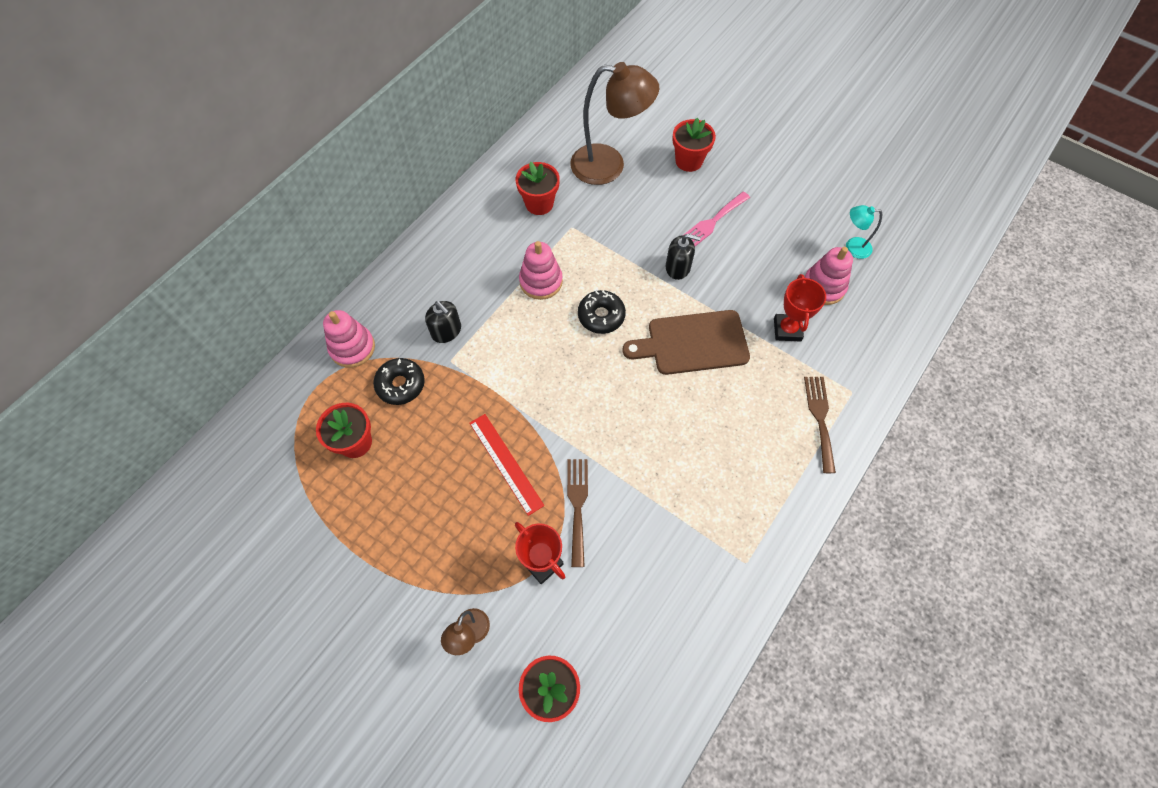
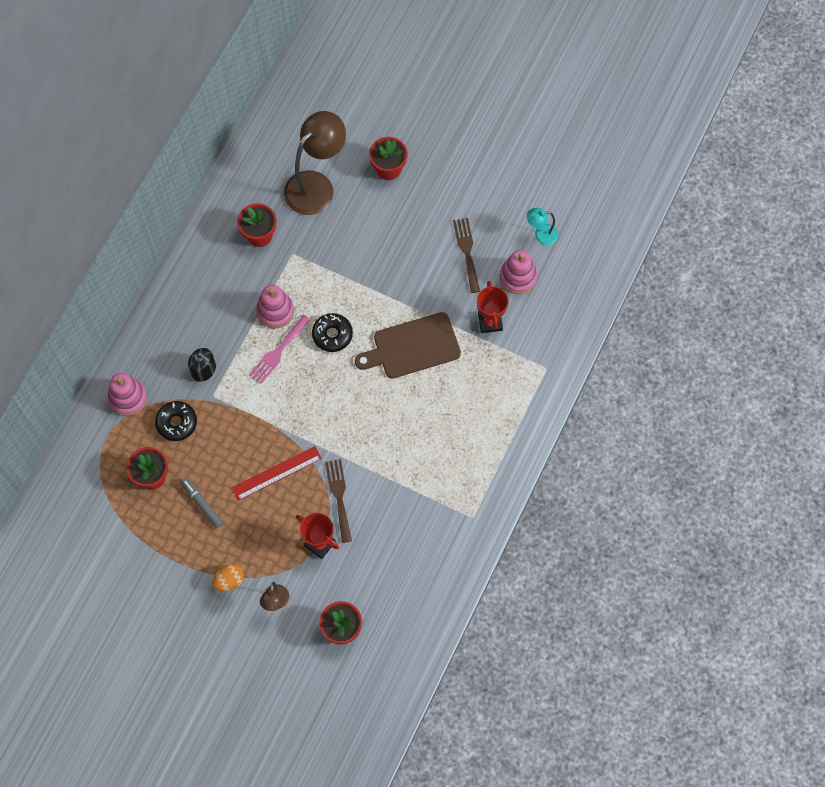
camera: 10 degrees left, 5 degrees up
(406, 486) = (202, 504): none -> grey marker
(416, 592) = (229, 581): none -> orange egg
(506, 463) = (277, 473): red ruler -> red ruler turned 75 degrees counterclockwise
(609, 166) = (316, 185): brown lamp -> brown lamp turned 45 degrees counterclockwise
(678, 267) = (391, 278): black soap dispenser -> none
(712, 222) = (416, 229): pink fork -> pink fork (278, 351)
(820, 418) = (521, 395): brown fork -> brown fork (467, 251)

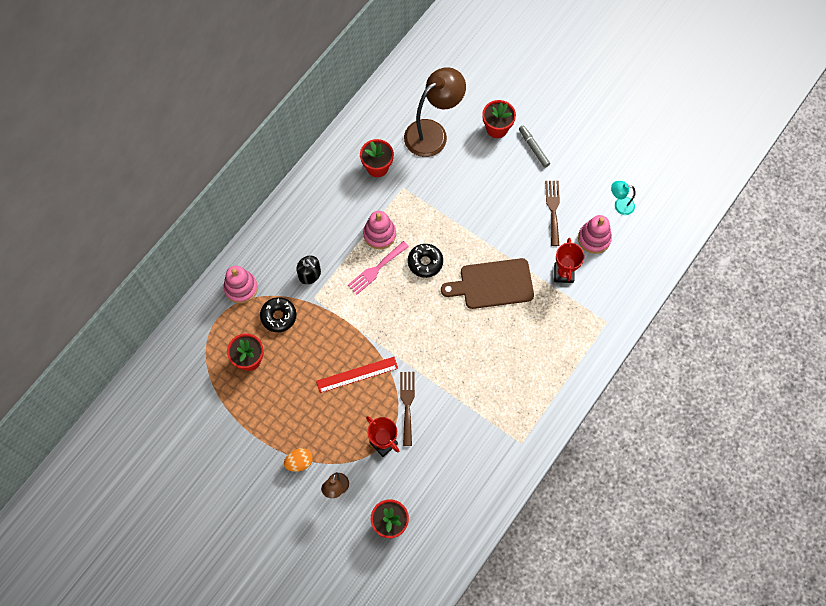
camera: 10 degrees right, 0 degrees up
(202, 504) = (288, 391): grey marker -> grey marker (533, 148)

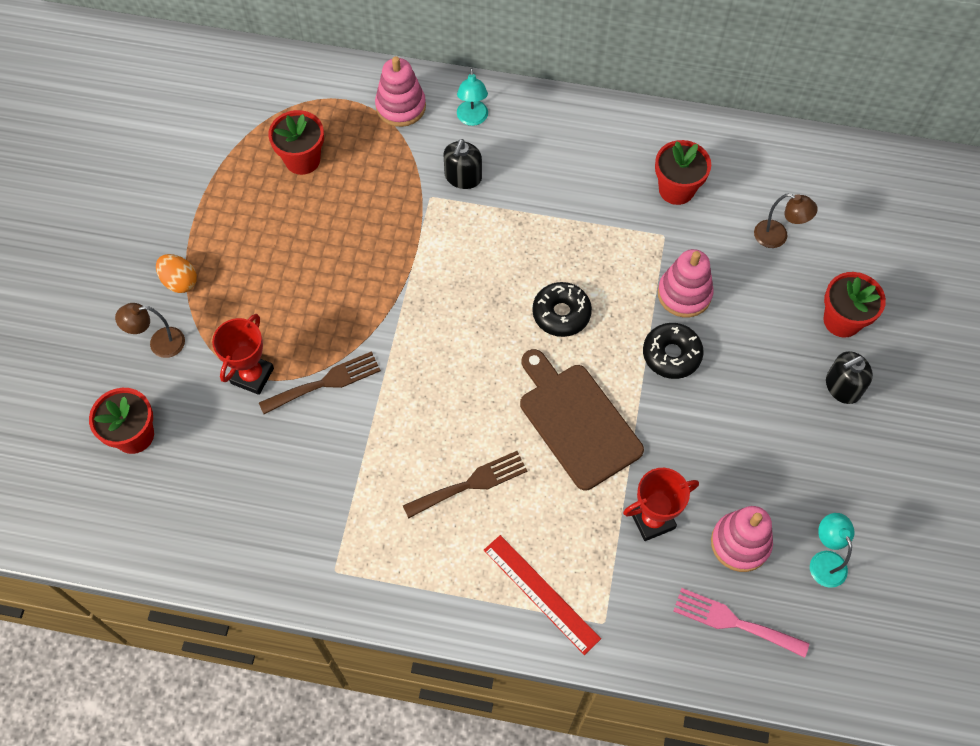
camera: 65 degrees right, 5 degrees down
(272, 252) = (472, 119): none -> turquoise lamp
(278, 316) = (381, 167): black donut -> black donut (671, 355)
(357, 374) = (341, 298): red ruler -> red ruler (541, 593)
(376, 269) = (515, 255): pink fork -> pink fork (734, 622)
(379, 234) = (572, 236): pink stacking toy -> pink stacking toy (684, 294)
(433, 133) = (777, 237): brown lamp -> brown lamp, size x0.47
(533, 148) = (842, 387): grey marker -> black soap dispenser
(553, 209) = (754, 459): brown fork -> brown fork (470, 484)

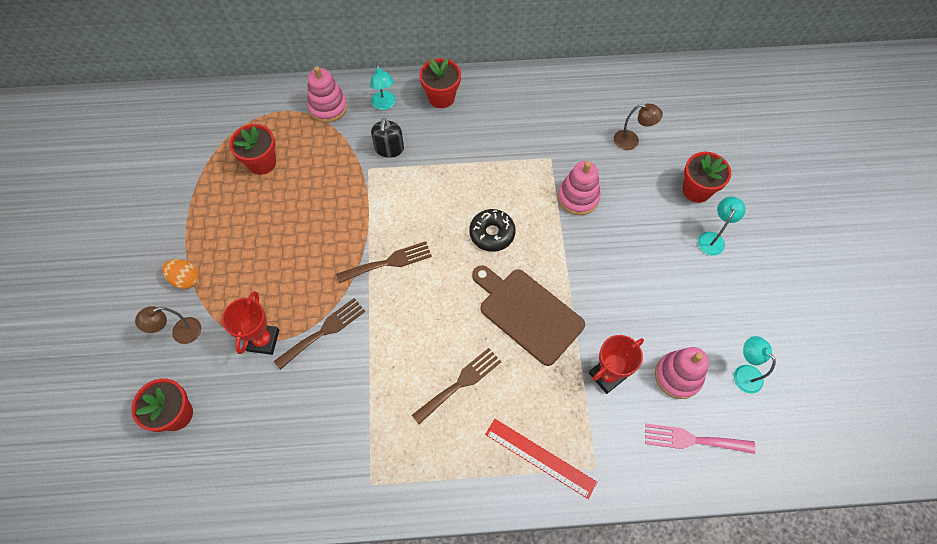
camera: 15 degrees left, 0 degrees up
(424, 318) = (388, 262): none -> brown fork
(671, 355) = (582, 245): black donut -> none
(676, 189) = (549, 123): red flower pot -> red flower pot (441, 97)
(842, 387) = (712, 238): black soap dispenser -> turquoise lamp

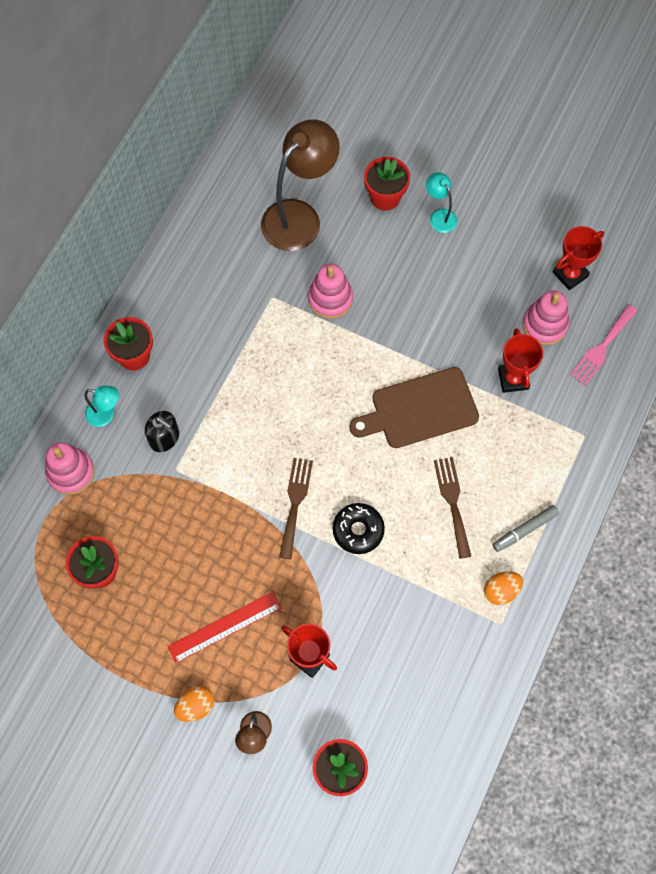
camera: 60 degrees left, 5 degrees up
(324, 331) = (333, 597): brown fork -> none
(401, 468) = (501, 591): none -> orange egg
(470, 460) = (525, 530): none -> grey marker
(492, 233) = (321, 395): black donut -> black donut (358, 530)
(540, 457) = (553, 473): red ruler -> red ruler (224, 626)
(631, 141) = (299, 216): brown lamp -> brown lamp, size x2.15
(743, 373) = (570, 274): turquoise lamp -> red trophy

